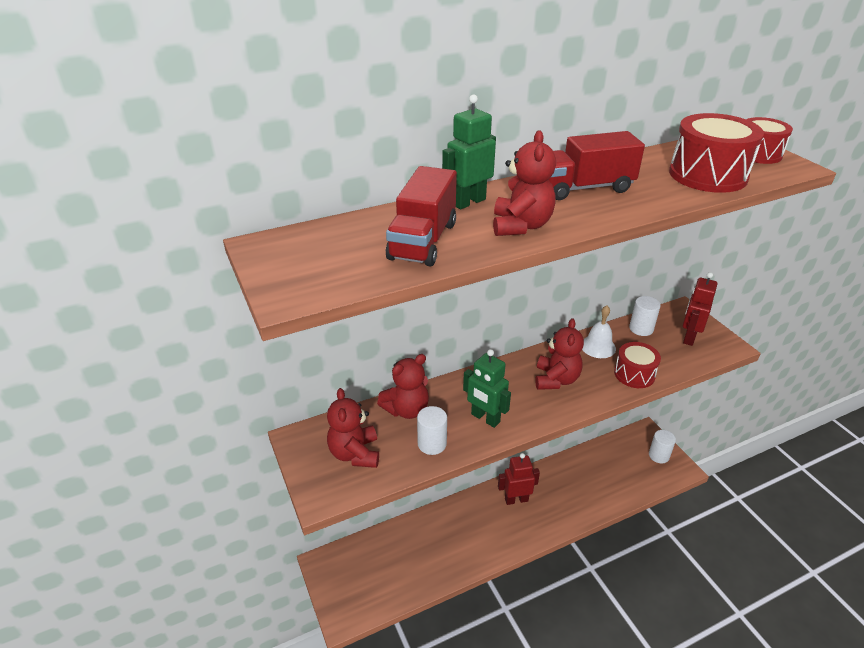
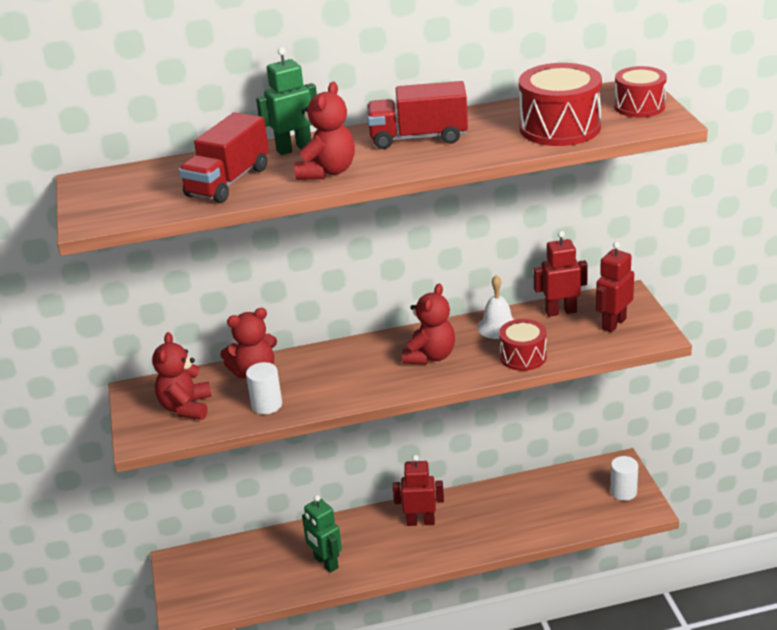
camera: 15 degrees right, 5 degrees down
(485, 418) = (333, 387): green robot -> green robot (326, 563)
(641, 328) = (561, 311): white cylinder -> red robot

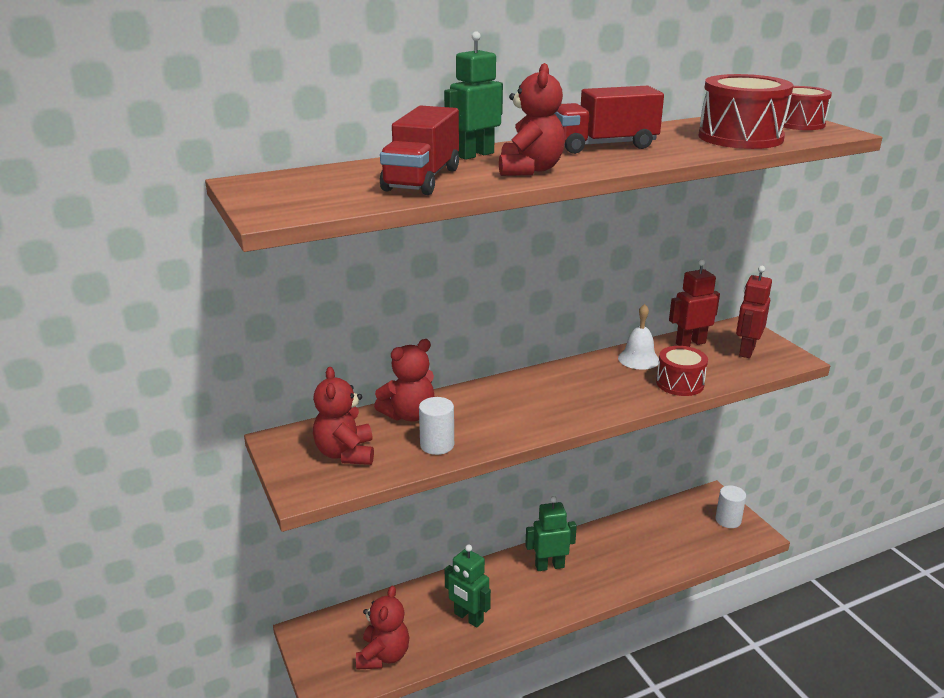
camera: 15 degrees left, 5 degrees down
(420, 522) = (549, 566): red robot -> green robot
(430, 356) = (587, 388): red teddy bear -> red teddy bear (383, 656)

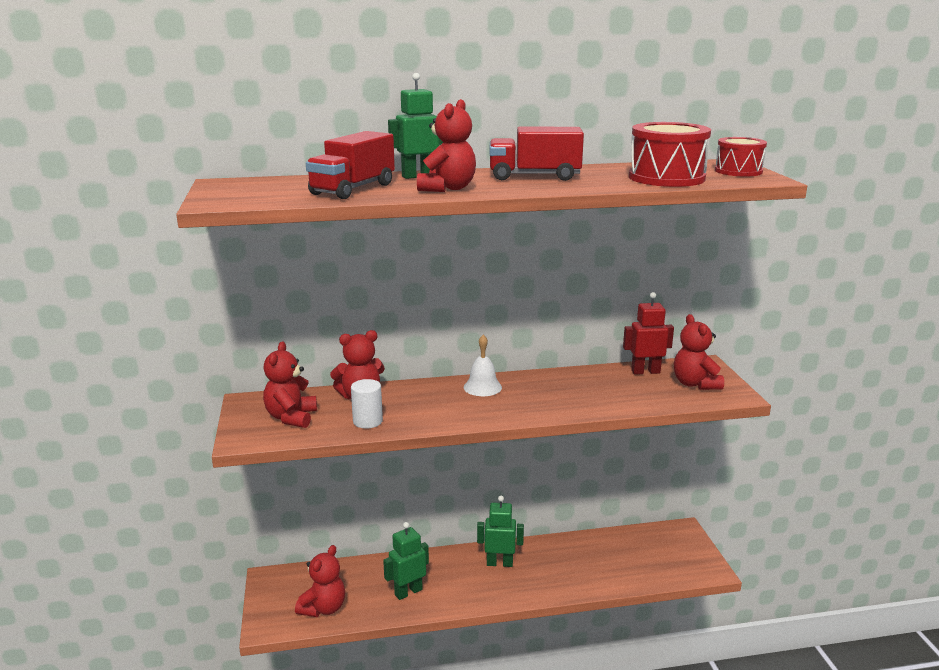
camera: 15 degrees right, 5 degrees down
(468, 618) = (408, 592): green robot -> green robot turned 90 degrees clockwise
(638, 359) = (587, 378): white bell -> white bell (482, 387)
(680, 383) = (612, 402): red drum -> none
(728, 520) = (688, 553): white cylinder -> none
(746, 351) = (695, 384): red robot -> red teddy bear

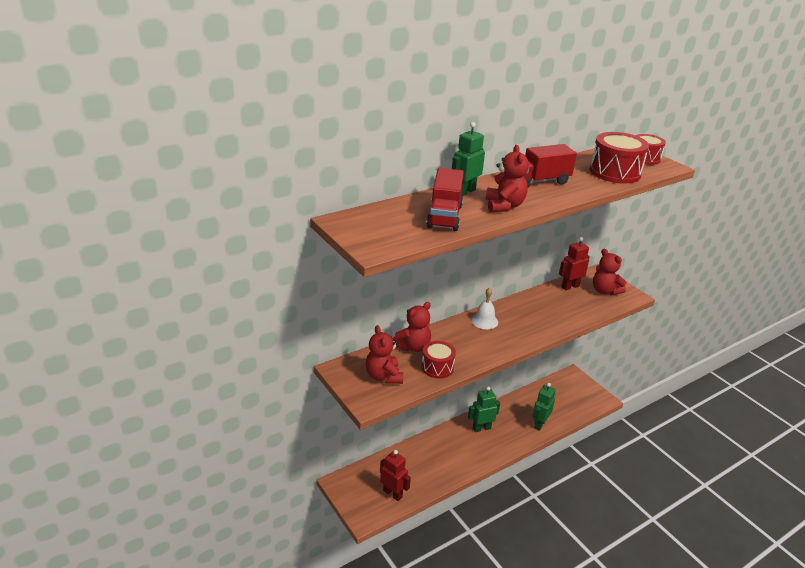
camera: 25 degrees left, 10 degrees up
(323, 608) = (393, 493): red teddy bear -> red robot
(367, 421) = (437, 367): white cylinder -> red drum
(408, 592) = (439, 465): green robot -> green robot (539, 424)

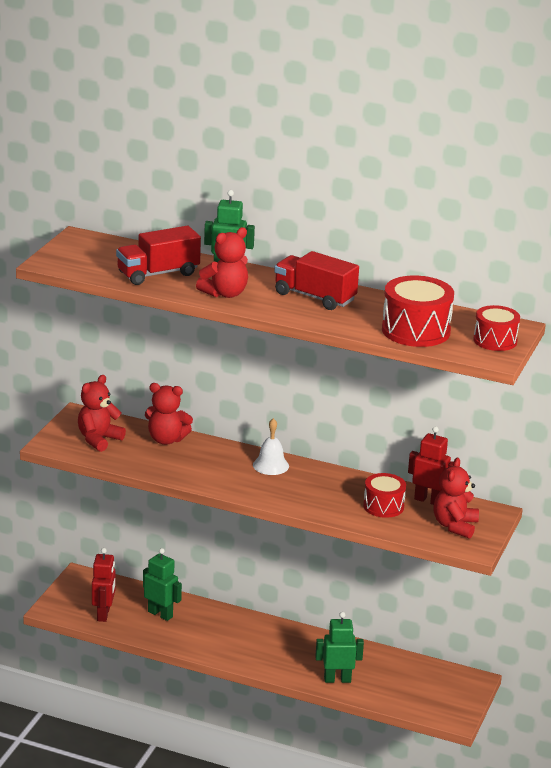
camera: 55 degrees right, 5 degrees down
(437, 367) = (150, 462): red drum -> red drum (383, 506)
(481, 428) = (275, 639): green robot -> green robot (160, 614)

